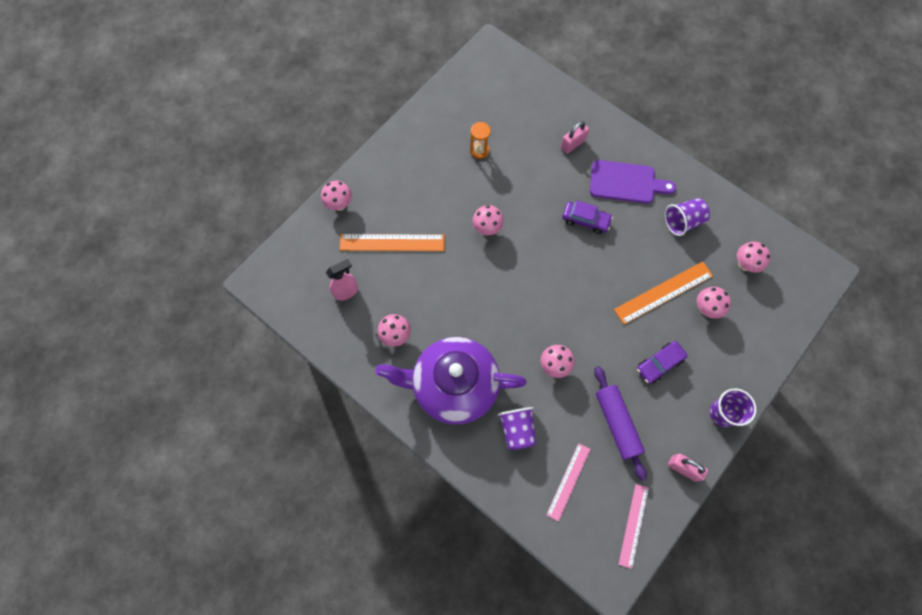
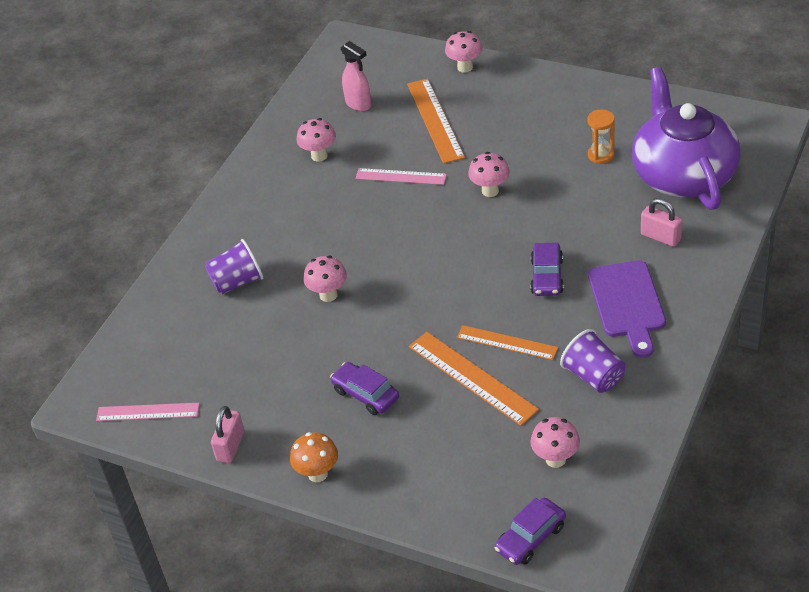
camera: 80 degrees right, 25 degrees down
(453, 385) = (275, 216): purple teapot -> purple teapot (683, 175)
(568, 481) = (187, 341): pink ruler -> pink ruler (401, 176)
(617, 423) = (271, 369): purple rolling pin -> none
(638, 262) = (507, 342): none -> orange ruler
(706, 309) = (465, 428): pink mushroom -> none
(723, 413) = (318, 474): purple cup -> orange mushroom
(802, 297) = (530, 538): none -> purple car

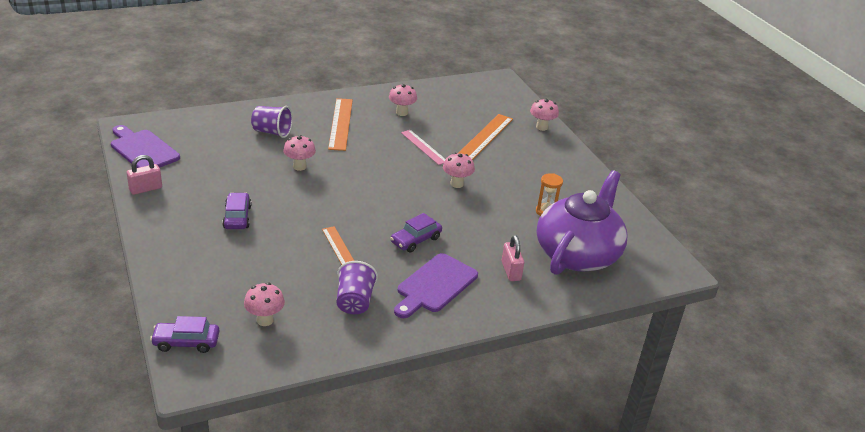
camera: 35 degrees right, 10 degrees down
(148, 412) = (143, 149): pink ruler -> purple cutting board
(318, 474) = (156, 230): orange mushroom -> none
(358, 104) = (459, 106): pink spray bottle -> none
(472, 377) = (296, 251): orange ruler -> orange ruler (341, 124)

